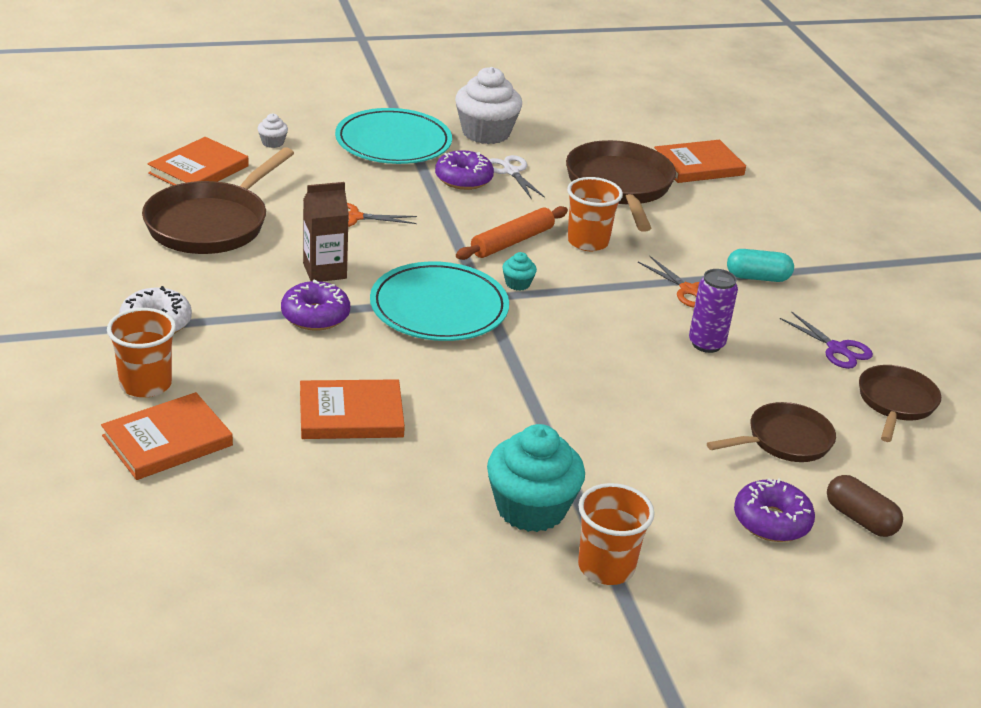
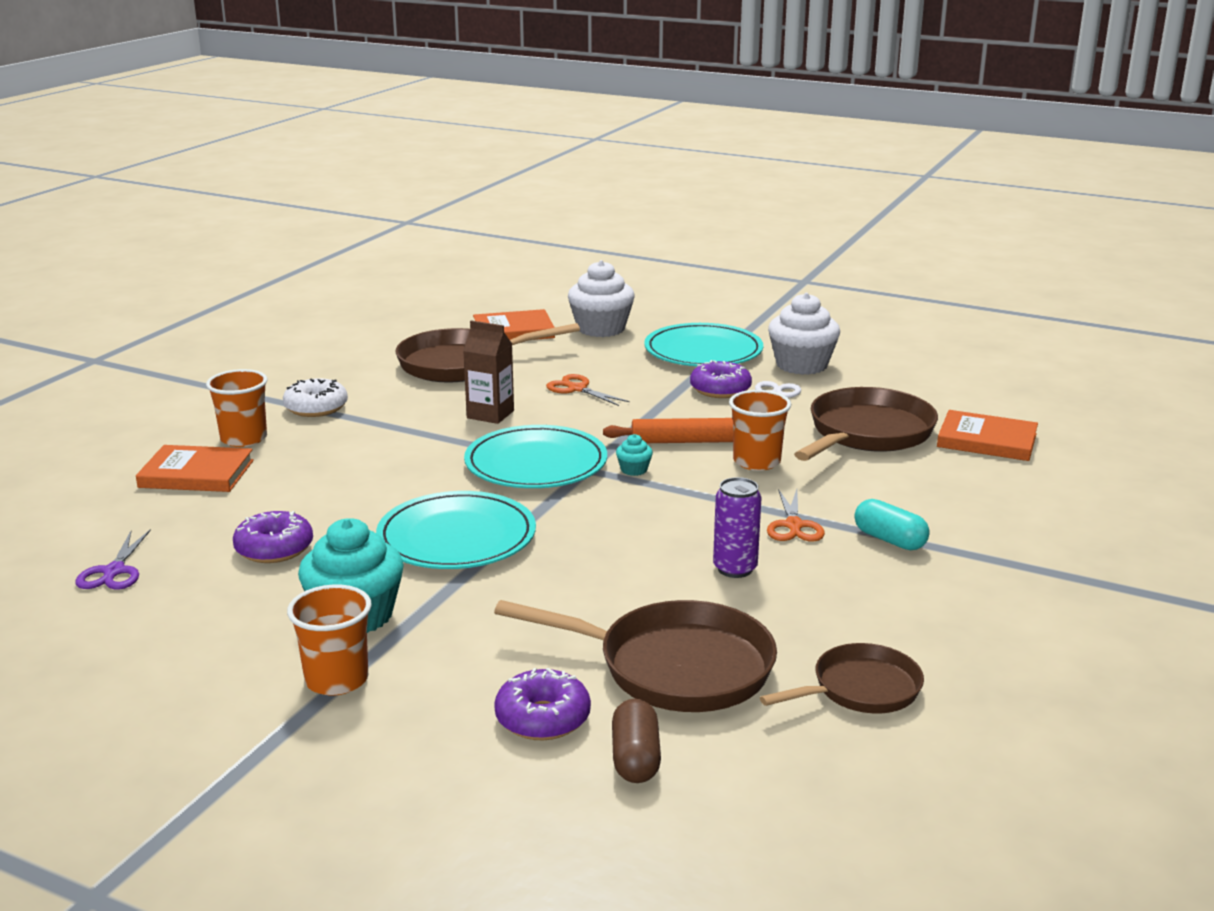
camera: 45 degrees right, 10 degrees down
(272, 142) = (601, 329): white cupcake -> white cupcake, size x2.29
(315, 316) = (431, 438): purple donut -> purple donut (274, 549)
(351, 414) = (341, 504): orange book -> none
(490, 403) = (456, 537): none -> turquoise plate
(784, 440) = (675, 667): brown pan -> brown pan, size x1.65
(837, 349) = (874, 623): purple scissors -> purple scissors (114, 571)

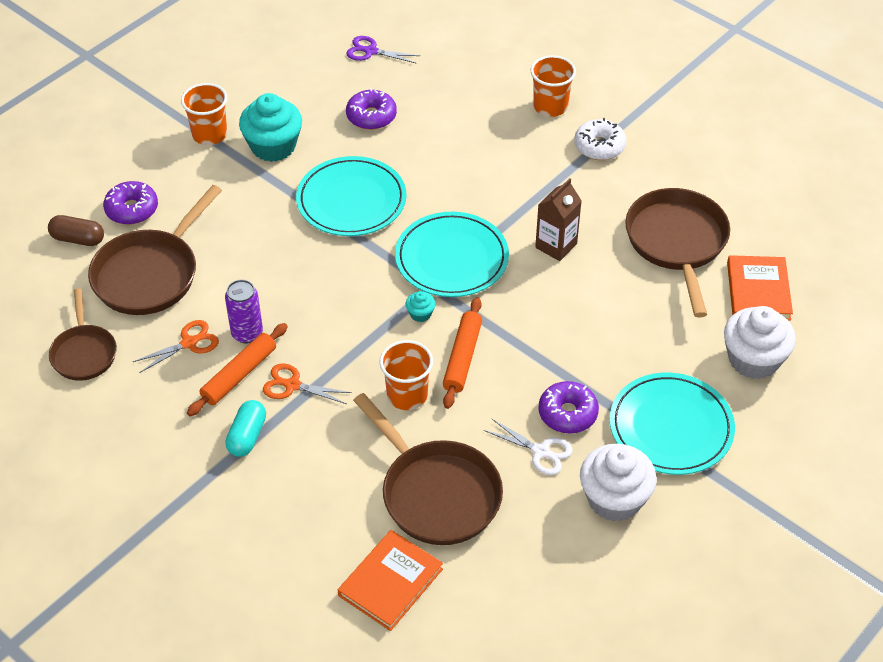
camera: 105 degrees right, 25 degrees up
(196, 474) = (497, 83): orange book -> none
(577, 389) = (596, 311): orange scissors -> orange scissors (189, 343)
(805, 562) = (239, 375): none -> orange rolling pin
(889, 540) = (247, 436): turquoise capsule -> turquoise capsule turned 45 degrees counterclockwise

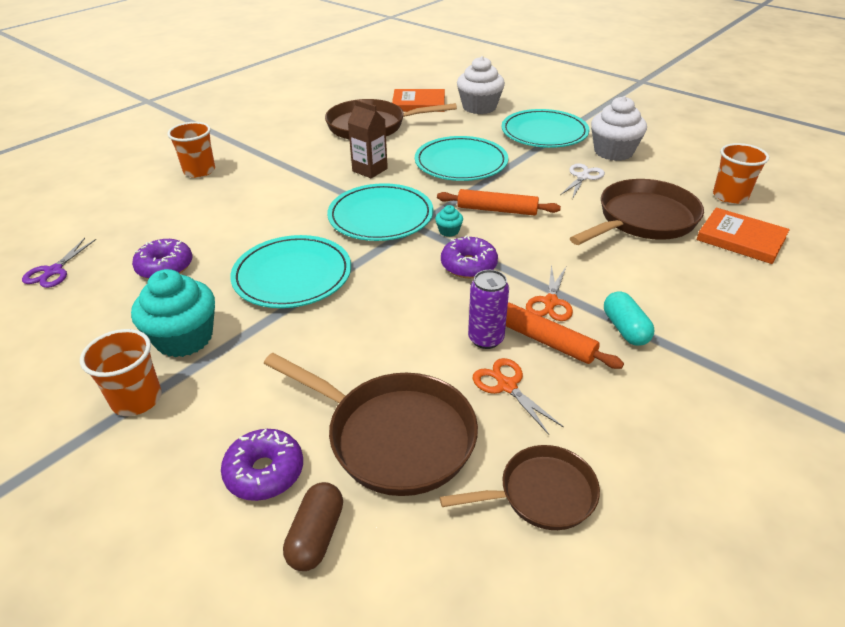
camera: 90 degrees left, 10 degrees down
(247, 436) = (625, 329): turquoise capsule -> turquoise capsule turned 60 degrees clockwise
(407, 395) = (545, 236): orange cup -> orange cup (730, 196)
(567, 413) = (543, 167): purple donut -> purple donut (468, 265)
(576, 330) = (461, 163): none -> turquoise plate
(599, 146) = (258, 151): white donut -> none

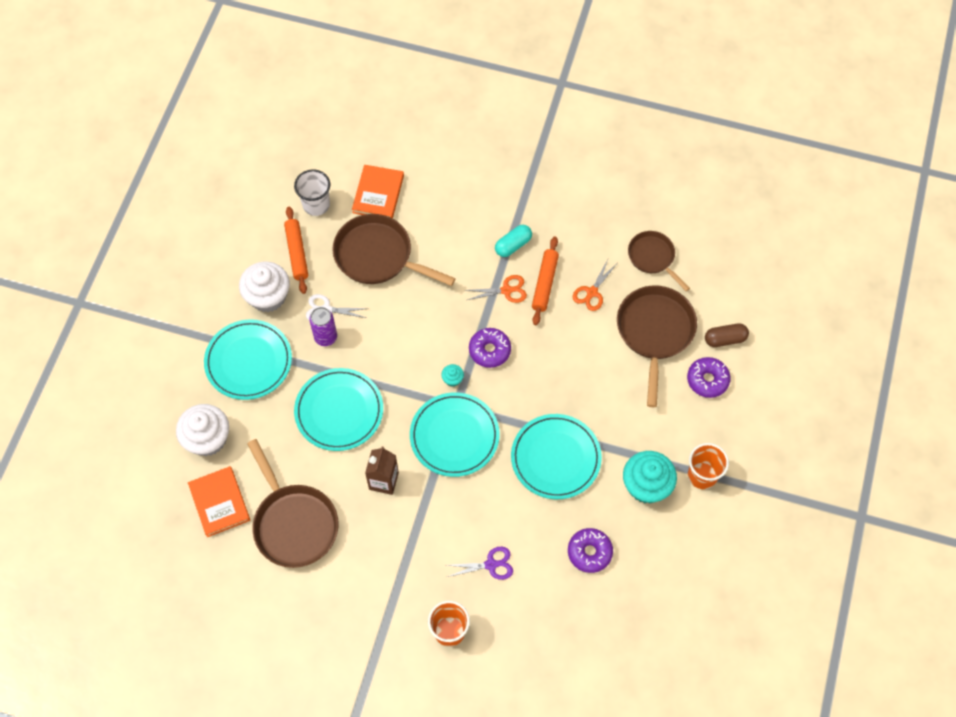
camera: 115 degrees left, 25 degrees up
(53, 271) = (633, 630): purple scissors -> purple scissors (491, 564)
(486, 339) = (559, 315): purple can -> purple can (325, 337)
(497, 210) = (407, 356): orange rolling pin -> orange rolling pin (297, 253)
(730, 196) = (316, 205): orange cup -> white cup

